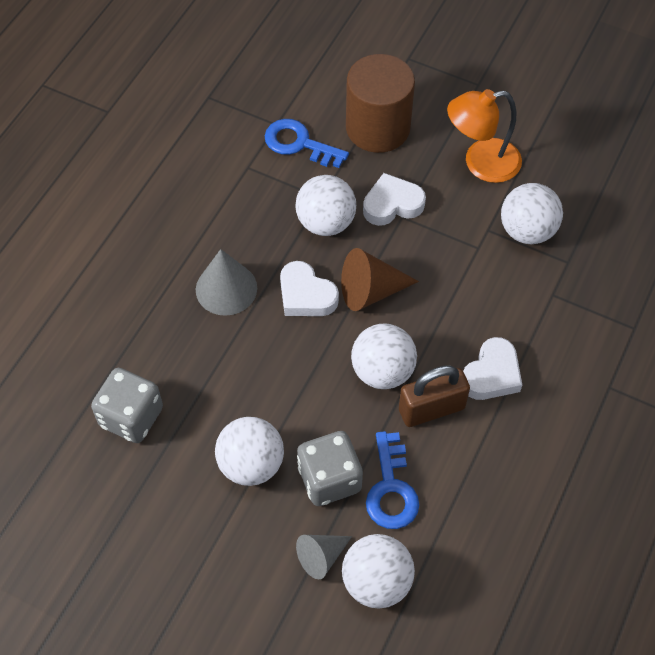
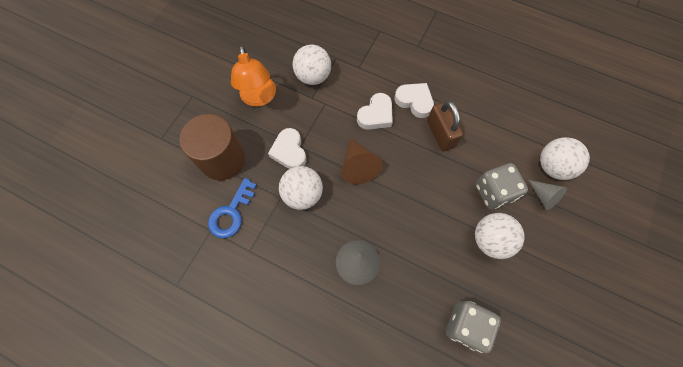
camera: 90 degrees left, 10 degrees up
(306, 295) = (362, 207): white heart -> white heart (376, 115)
(382, 371) = (416, 160): white ball -> none
(391, 489) = (494, 157): blue key -> none

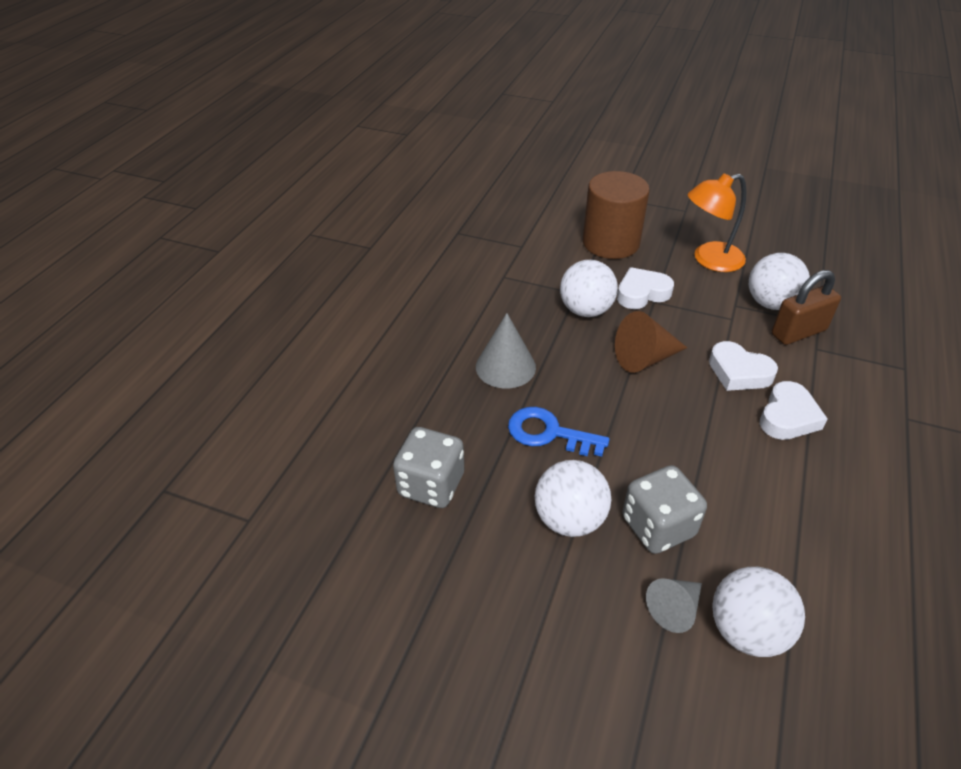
camera: 85 degrees right, 25 degrees down
(231, 213) = (545, 258): blue key -> blue key (549, 433)
(440, 134) = (740, 451): brown padlock -> brown padlock (798, 332)

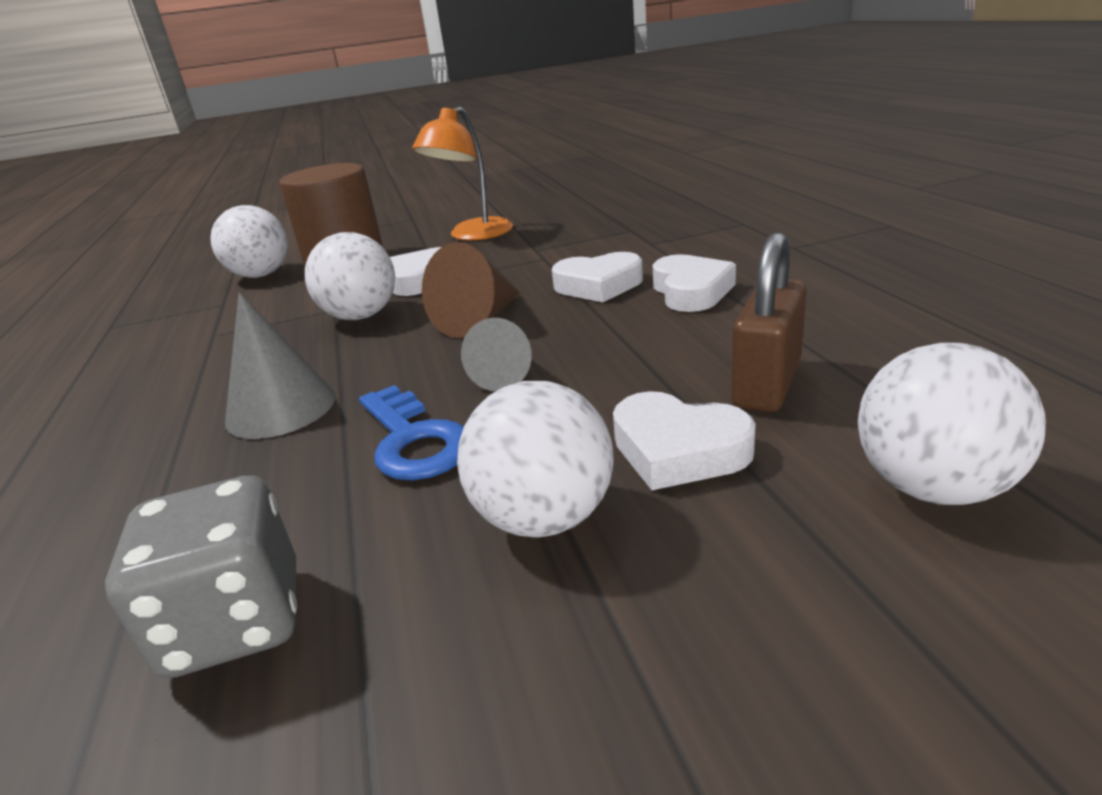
camera: 35 degrees left, 15 degrees down
(549, 433) = (413, 440): blue key -> blue key turned 105 degrees counterclockwise
(658, 526) = (678, 450): grey dice -> white heart
(674, 609) = (820, 526): grey cone -> grey cone (505, 374)
(771, 303) = (570, 236): white ball -> white ball (261, 275)
(798, 332) = (621, 241): brown padlock -> brown padlock (767, 383)

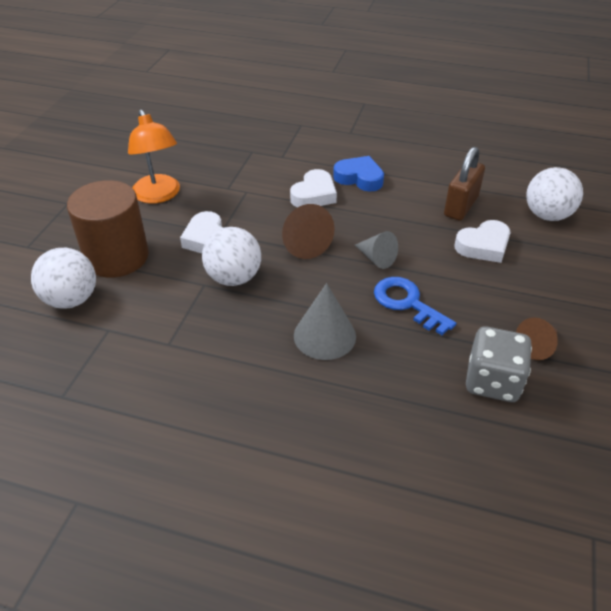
camera: 60 degrees left, 15 degrees up
(397, 652) = (537, 346): none -> brown cone
(413, 440) = (407, 303): blue key -> blue key turned 135 degrees counterclockwise
(544, 517) = (495, 291): white ball -> none
(691, 291) = (359, 178): white heart -> blue heart
(767, 383) = (461, 206): brown padlock -> brown padlock turned 60 degrees clockwise

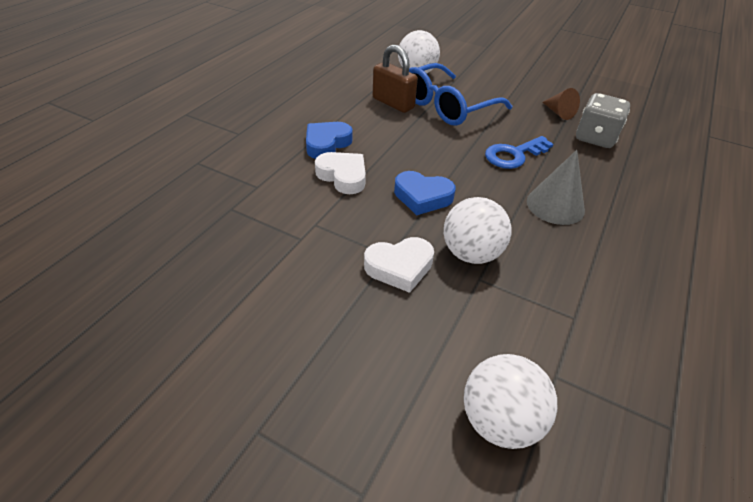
camera: 80 degrees left, 0 degrees up
(117, 257) = (415, 362): brown cylinder -> none
(159, 195) = (288, 307): orange lamp -> none
(303, 243) = (422, 197): brown cone -> blue heart
(376, 258) = (454, 158): grey cone -> none
(483, 246) = (448, 106): white heart -> blue glasses

